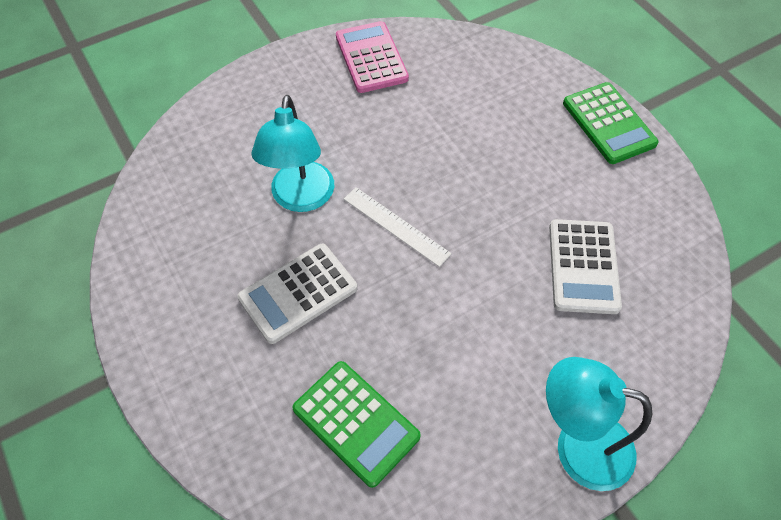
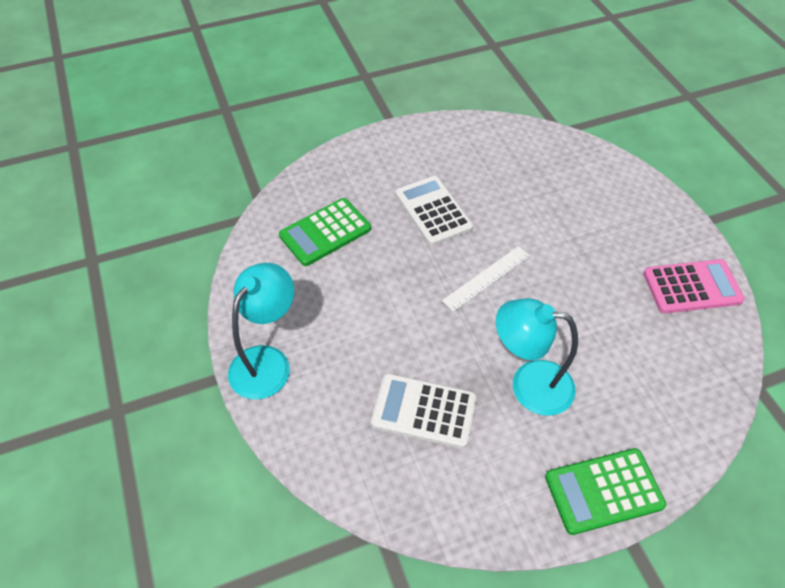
camera: 100 degrees right, 5 degrees down
(301, 198) = (521, 220): turquoise lamp -> turquoise lamp (529, 384)

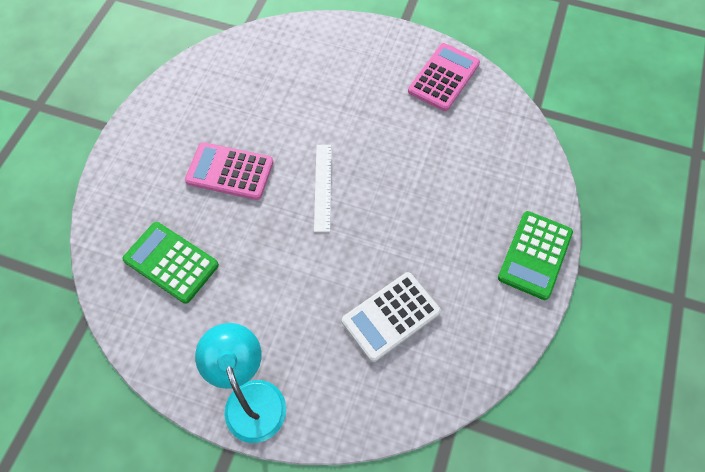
camera: 50 degrees left, 10 degrees up
(325, 232) = (171, 262): green calculator -> green calculator turned 120 degrees clockwise
(433, 211) = (230, 171): white calculator -> pink calculator
(529, 384) = (428, 233): turquoise lamp -> none

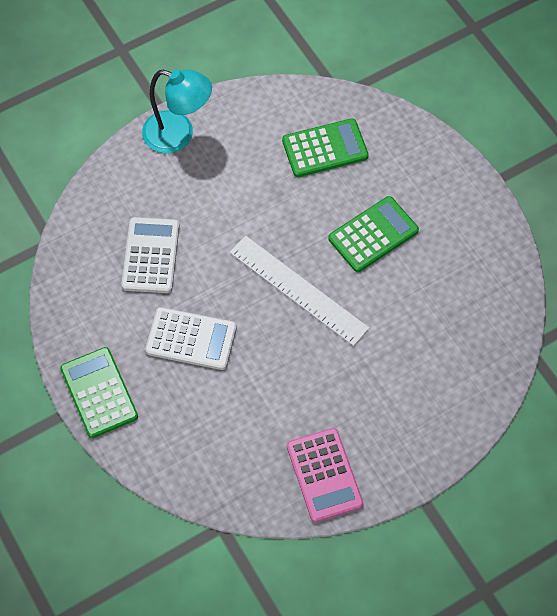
camera: 130 degrees right, 0 degrees up
(230, 171) = (373, 234): pink calculator -> green calculator
(323, 187) = (298, 290): white ruler -> white ruler, size x1.57
(431, 227) = (191, 339): none -> white calculator

